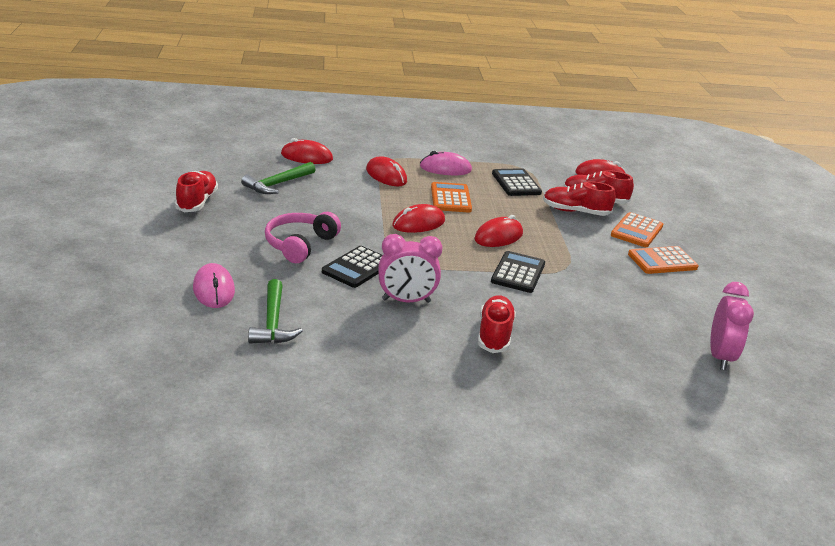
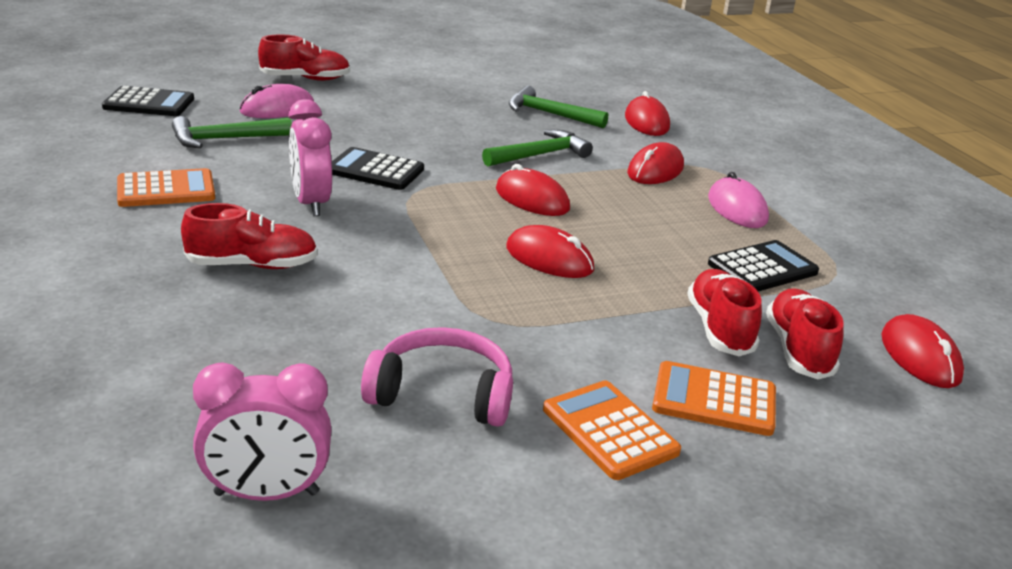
camera: 75 degrees right, 0 degrees up
(197, 202) = (461, 84): red shoe -> red shoe (305, 79)
(299, 244) = (407, 137): pink headphones -> pink headphones (442, 393)
(350, 204) = (540, 155): none -> green hammer
(450, 198) = (637, 217): orange calculator -> orange calculator (166, 190)
(518, 273) = (444, 278): black calculator -> black calculator (149, 103)

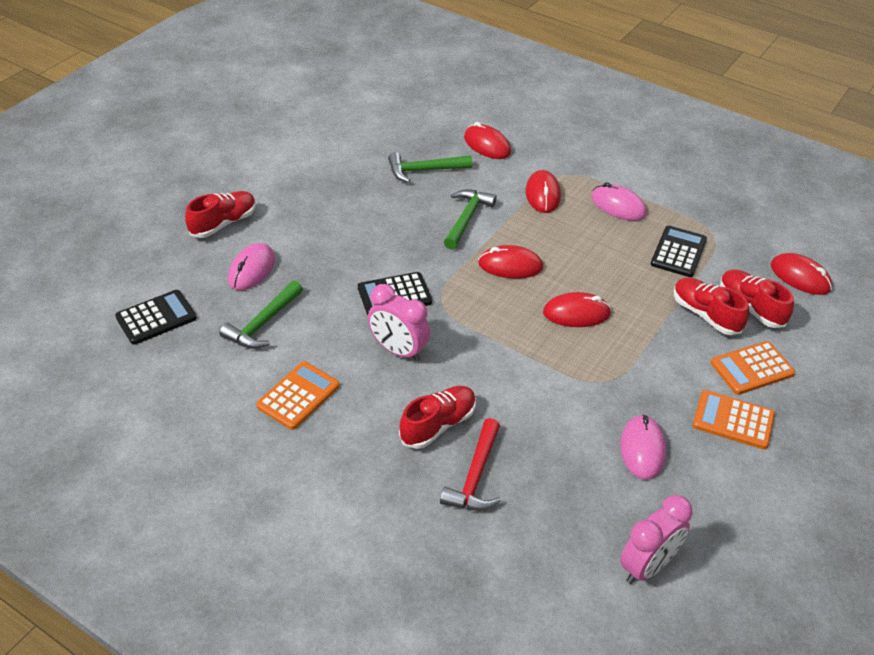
camera: 35 degrees left, 15 degrees up
(217, 317) = (475, 476): none -> red hammer
(442, 393) = (642, 449): pink headphones -> pink mouse

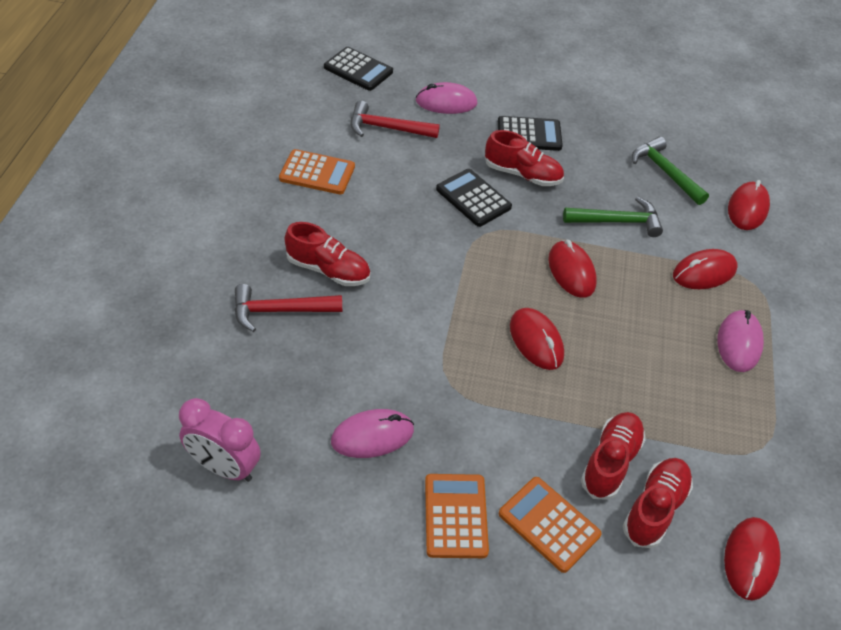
camera: 65 degrees right, 5 degrees up
(223, 223) = (490, 69): red shoe -> red shoe (522, 174)
(263, 323) = (387, 128): green hammer -> red hammer
(398, 350) = (404, 220): pink clock -> none
(678, 252) = (701, 417): black calculator -> black calculator (529, 134)

